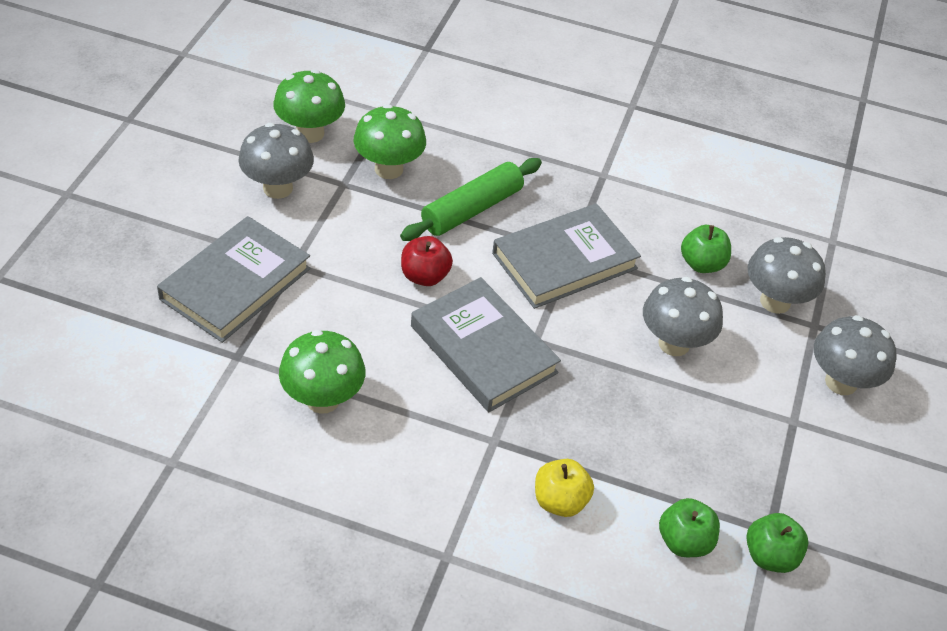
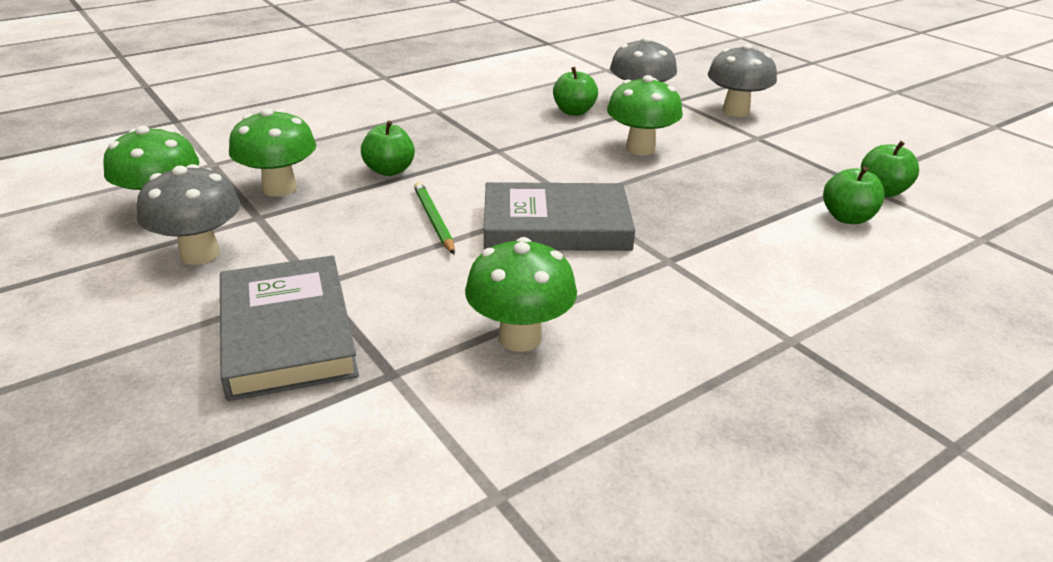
camera: 50 degrees left, 15 degrees down
(424, 276) = (434, 220): red apple -> green pencil
(472, 209) = (389, 170): green rolling pin -> green apple
(560, 501) = (765, 255): yellow apple -> none
(564, 261) = (503, 156): grey book -> none
(674, 343) = (640, 148): grey mushroom -> green mushroom

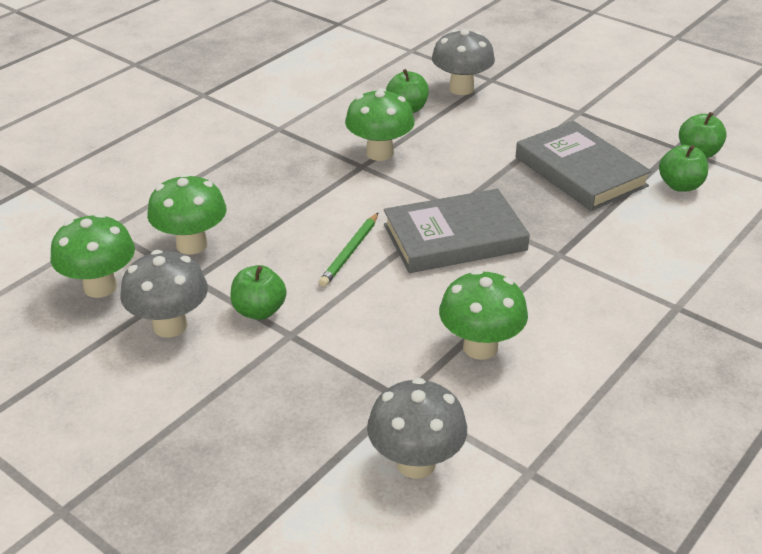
camera: 15 degrees left, 5 degrees up
(287, 333) = (297, 382): grey book -> grey book (580, 171)
(389, 170) = (278, 206): green apple -> green apple (259, 311)
(434, 220) = (350, 252): green pencil -> green pencil turned 120 degrees counterclockwise
(640, 148) = (486, 142): green mushroom -> green mushroom (379, 153)
(735, 111) = (549, 84): grey mushroom -> grey mushroom (416, 463)

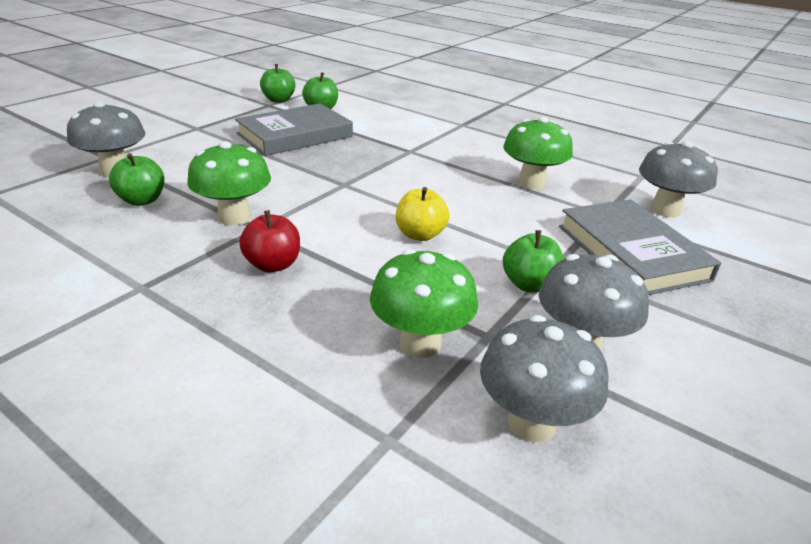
camera: 95 degrees left, 5 degrees down
(100, 287) = (531, 423): green mushroom -> grey mushroom
(303, 177) = (273, 265): none -> red apple
(350, 252) = (420, 235): green pencil -> yellow apple
(454, 237) = (391, 186): grey book -> grey book (631, 252)

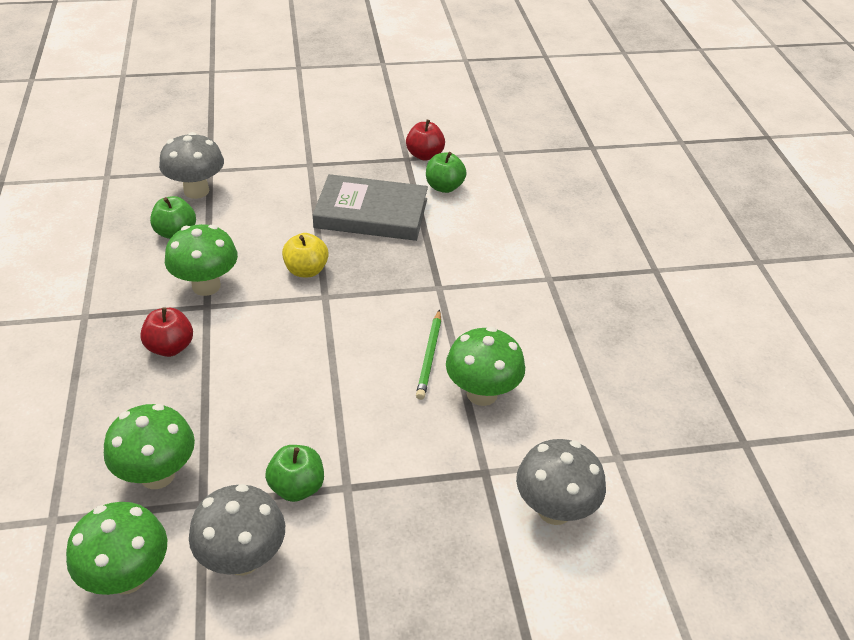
camera: 45 degrees right, 10 degrees up
(278, 100) = (424, 155): green apple -> red apple
(420, 235) = (298, 386): yellow apple -> yellow apple (306, 270)
(470, 181) = (429, 356): none -> green pencil
(531, 423) = (127, 577): grey mushroom -> green mushroom
(631, 252) = (430, 523): grey book -> none

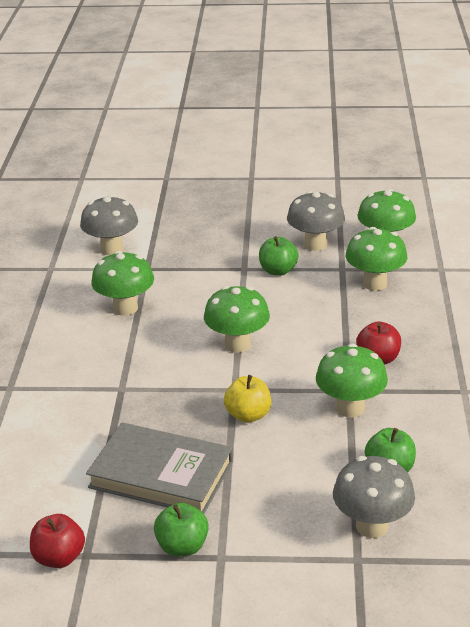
camera: 165 degrees left, 10 degrees down
(331, 352) = (237, 344): none -> green mushroom
(429, 356) = (155, 335): green pencil -> none
(444, 187) = (58, 503): green apple -> green apple (182, 547)

